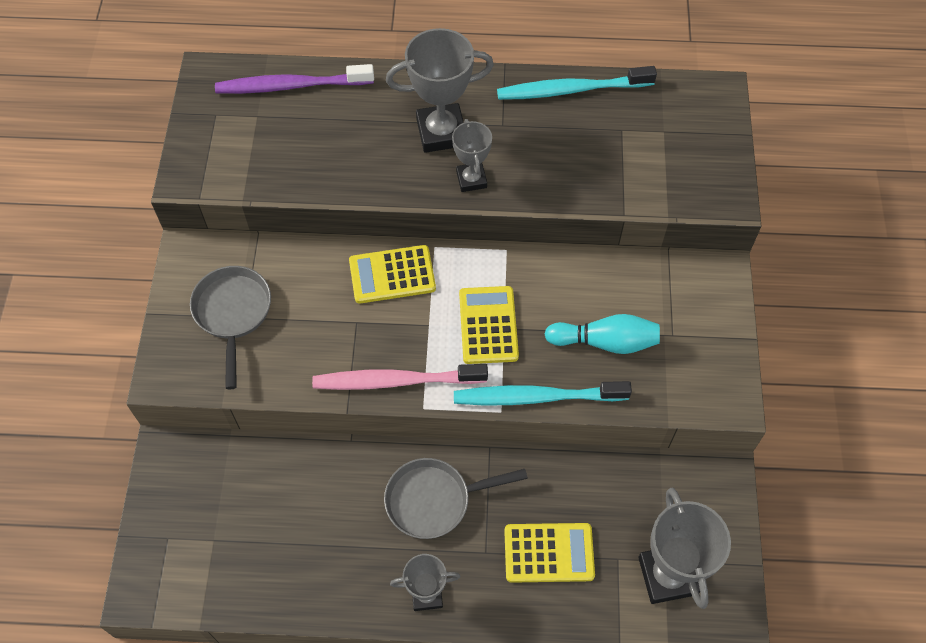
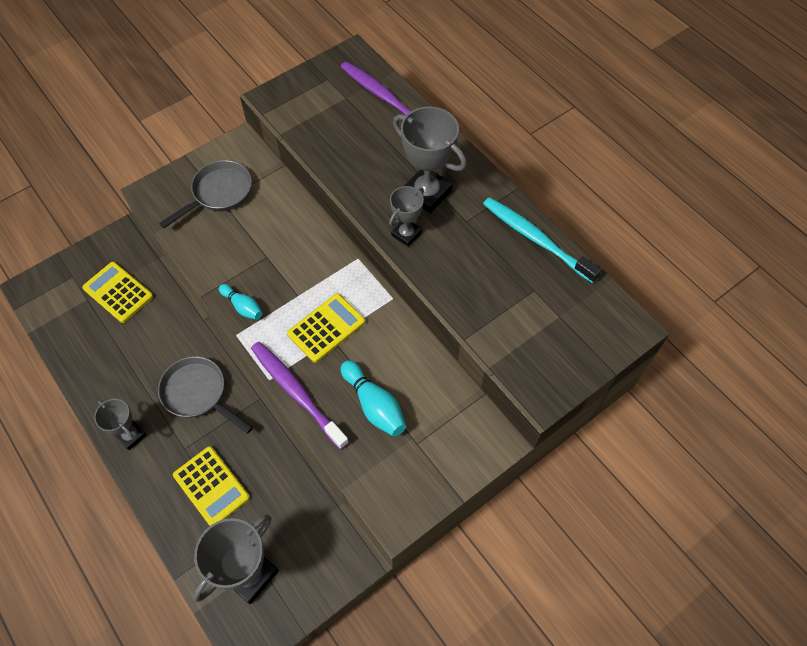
camera: 50 degrees right, 0 degrees up
(392, 275) = (316, 251): yellow calculator -> yellow calculator (118, 292)
(395, 381) = (243, 306): pink toothbrush -> turquoise bowling pin
(536, 397) = (296, 392): turquoise toothbrush -> purple toothbrush

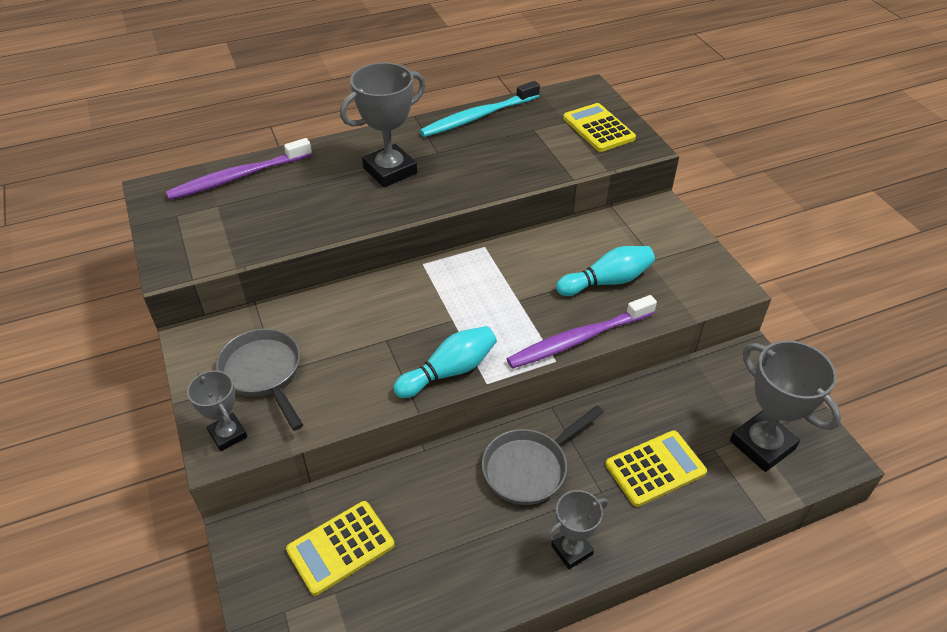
camera: 75 degrees left, 15 degrees down
(243, 306) = (449, 371): turquoise bowling pin -> turquoise bowling pin, size x1.56
(326, 328) = (504, 303): yellow calculator -> yellow calculator (598, 128)
(406, 234) = (435, 193): grey trophy -> grey trophy (228, 434)

